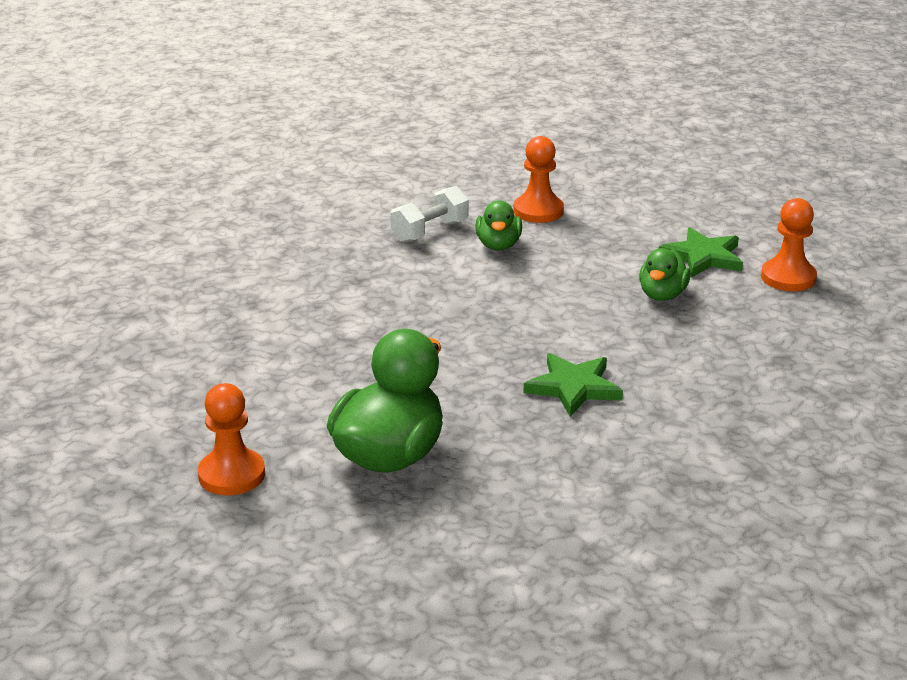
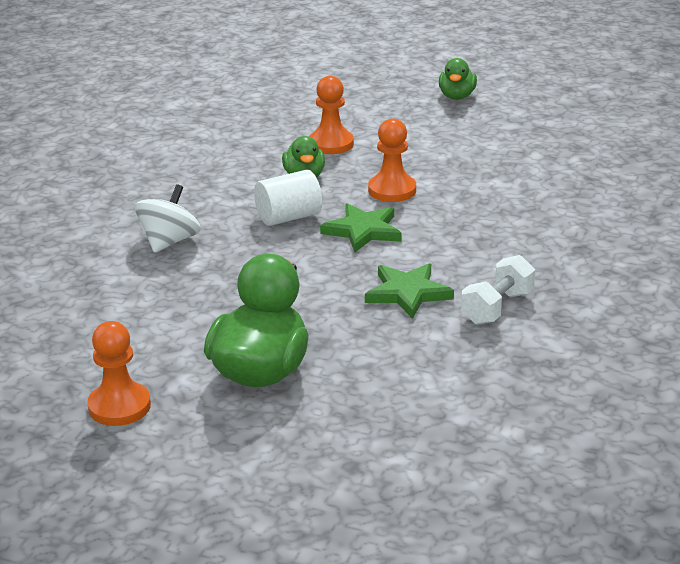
camera: 10 degrees left, 0 degrees up
(334, 302) = (169, 241): none -> white spinning top
(430, 231) = (239, 171): white dumbbell -> white dumbbell (497, 307)
(468, 288) = (289, 217): none -> white cylinder
(662, 295) = (461, 205): green duck -> green duck (457, 96)
(703, 257) = (487, 169): green star -> green star (363, 231)
(788, 277) = (564, 179): orange pawn -> orange pawn (392, 190)

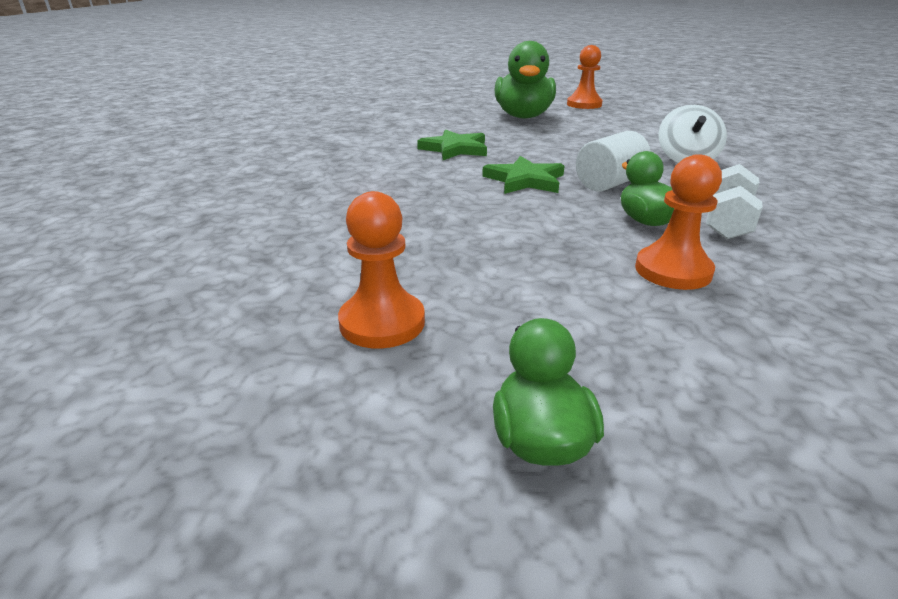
camera: 165 degrees right, 0 degrees up
(392, 190) = (526, 217): orange pawn -> orange pawn (382, 322)
(497, 307) = (382, 147): white dumbbell -> white dumbbell (726, 222)

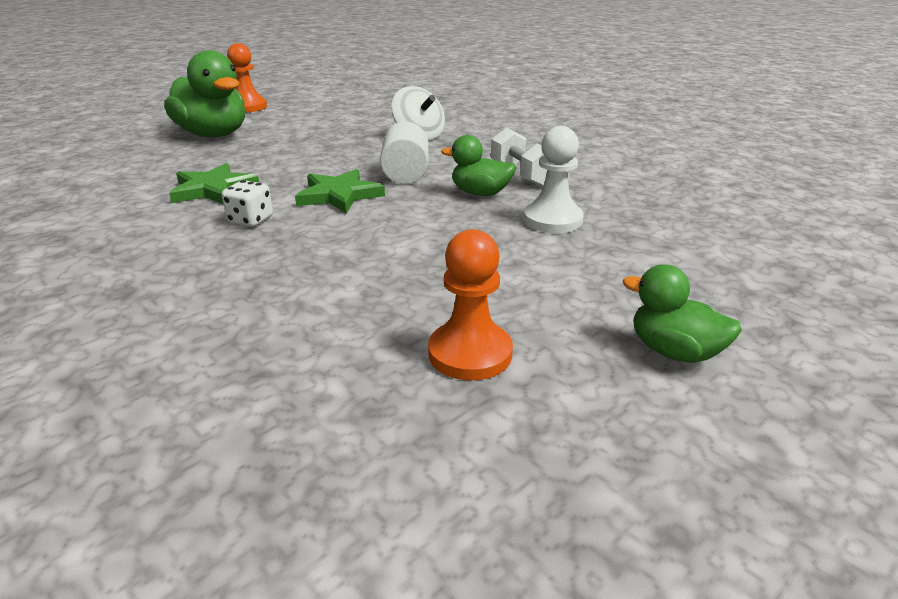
camera: 50 degrees left, 0 degrees up
(437, 174) = (250, 220): none -> white dice
(673, 271) = (552, 220): orange pawn -> white pawn

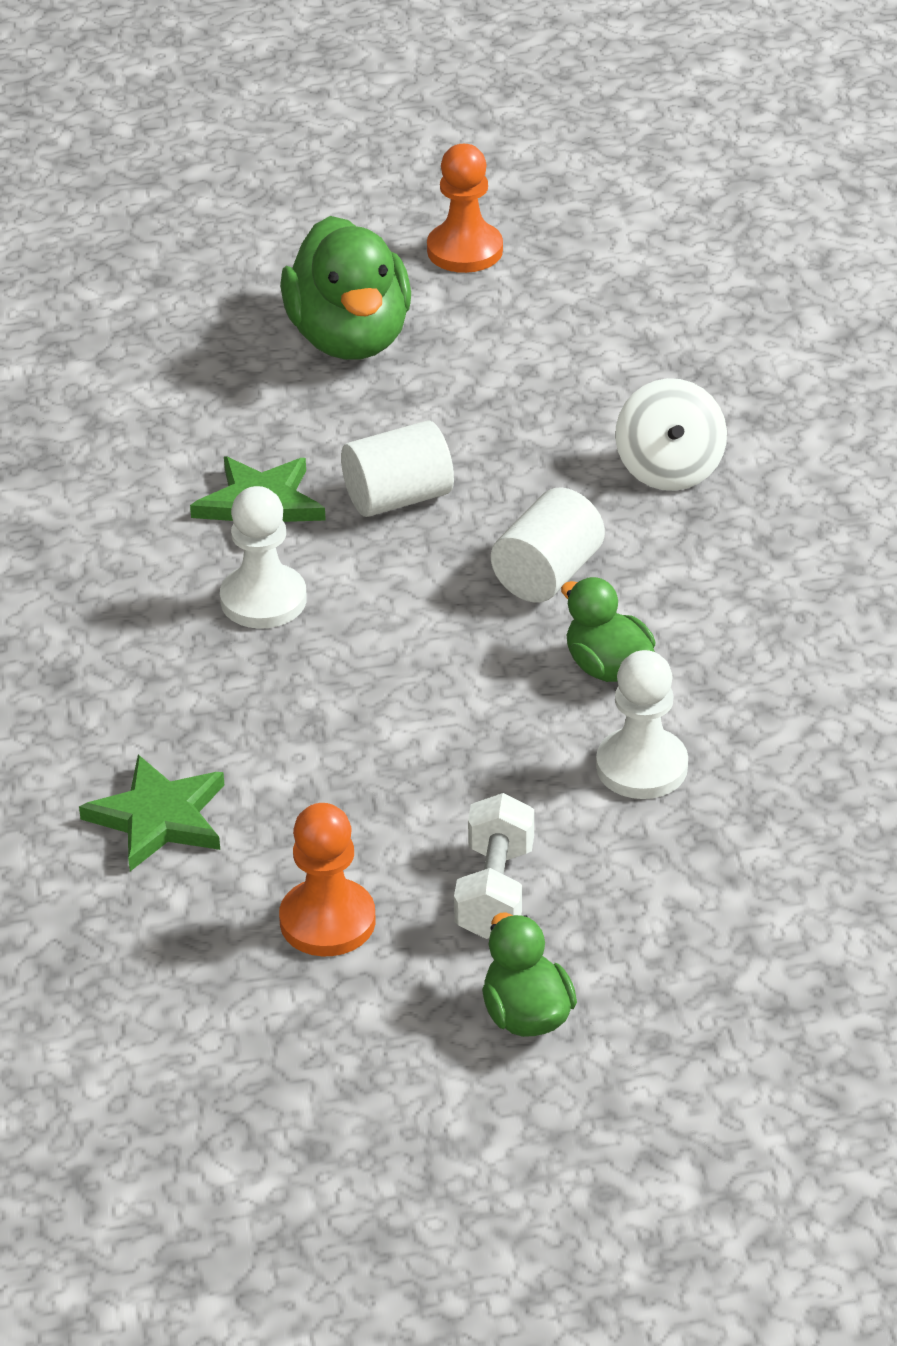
camera: 35 degrees right, 10 degrees up
(250, 220) = (263, 600): white dice -> white pawn
(294, 170) = (398, 498): none -> white cylinder
(339, 195) = (412, 589): green star -> green star (158, 818)
(521, 175) = (716, 648): white dumbbell -> white dumbbell (494, 891)

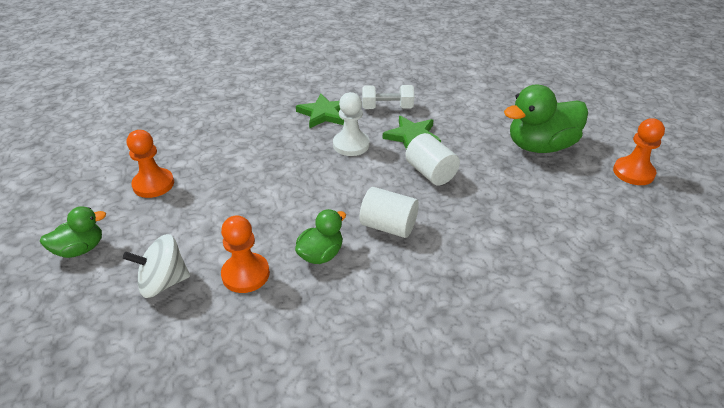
camera: 80 degrees right, 0 degrees up
(158, 818) = (219, 136): green star -> green star (324, 113)
(494, 891) = (163, 231): white dumbbell -> white dumbbell (387, 108)
(641, 767) = (245, 274): white pawn -> orange pawn
(669, 469) = (490, 265): white spinning top -> white spinning top (163, 282)

